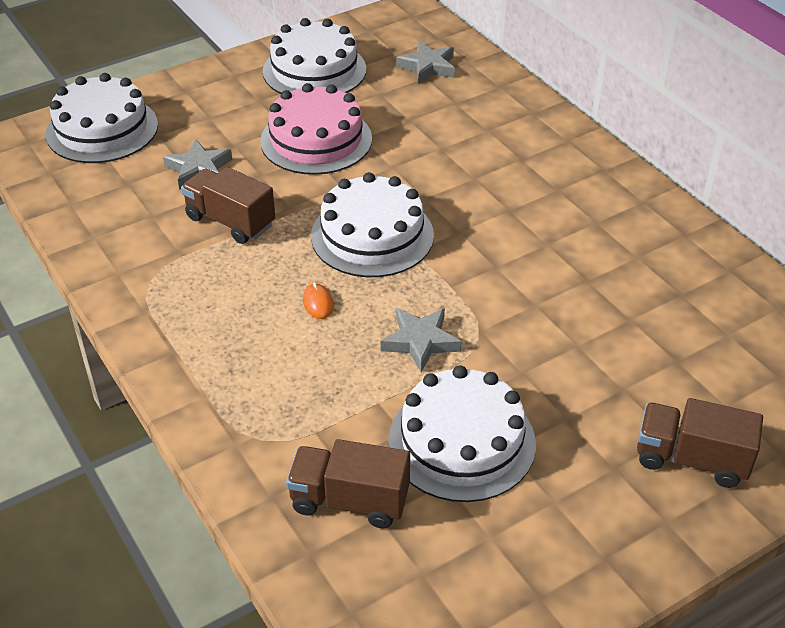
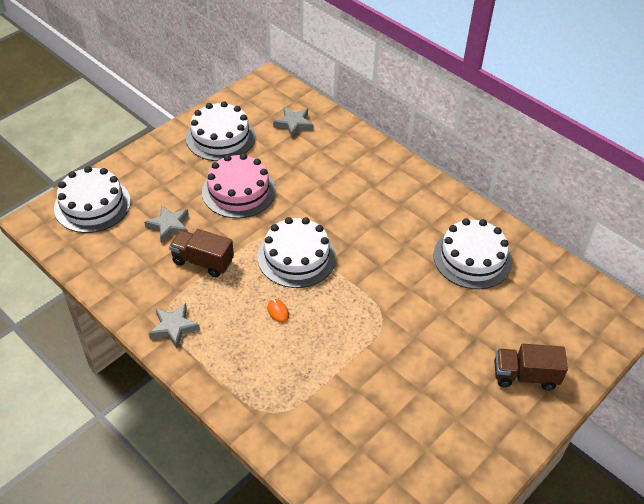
camera: 15 degrees left, 5 degrees up
(349, 501) = (339, 443): brown truck -> none
(420, 342) = (348, 327): grey star -> grey star (174, 327)
(462, 442) = (393, 390): white cake -> white cake (472, 258)

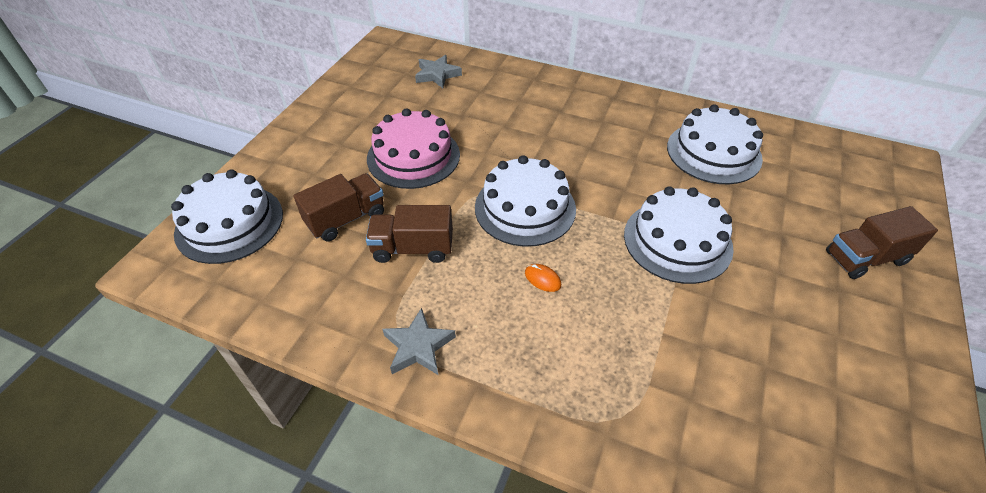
camera: 20 degrees left, 0 degrees up
(169, 226) = (346, 219): grey star -> brown truck
(220, 137) = (360, 107): white cake -> white cake (677, 241)

